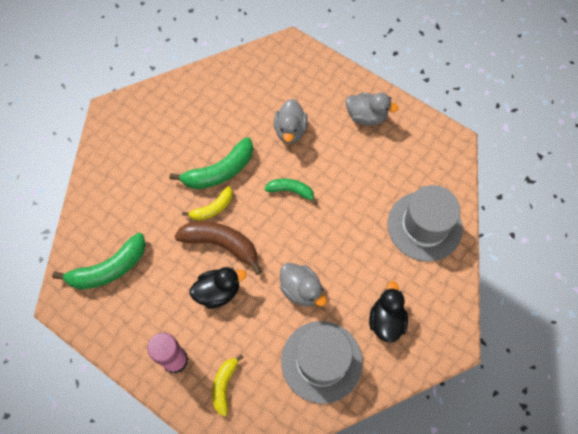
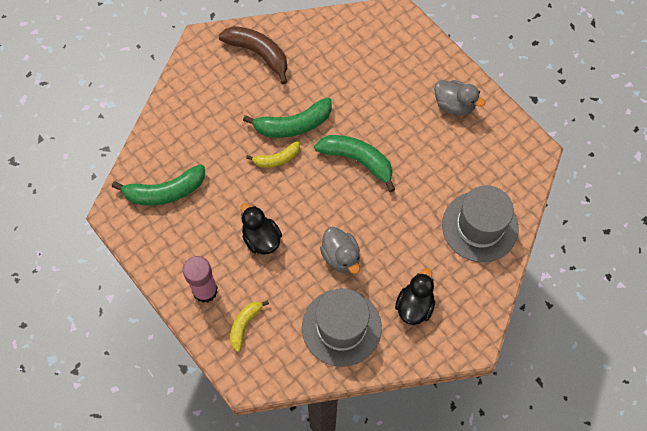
camera: 15 degrees right, 0 degrees up
(218, 292) = (261, 239): black duck -> black duck turned 120 degrees counterclockwise
(221, 244) = (276, 195): brown banana -> brown banana (258, 54)
(290, 130) = (373, 101): grey duck -> none
(291, 191) = (358, 161): green banana -> green banana, size x1.66

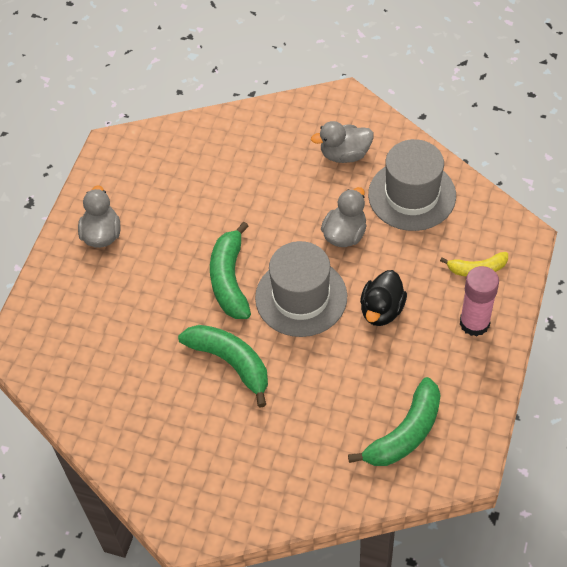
camera: 120 degrees left, 10 degrees down
(165, 192) = (405, 433): green banana -> green banana turned 90 degrees clockwise
(258, 54) = (162, 456): brown banana -> none
(277, 159) = (283, 352): yellow banana -> none
(414, 306) = (345, 154): black duck -> grey duck
(480, 226) = (226, 148): grey hat -> grey hat (301, 297)

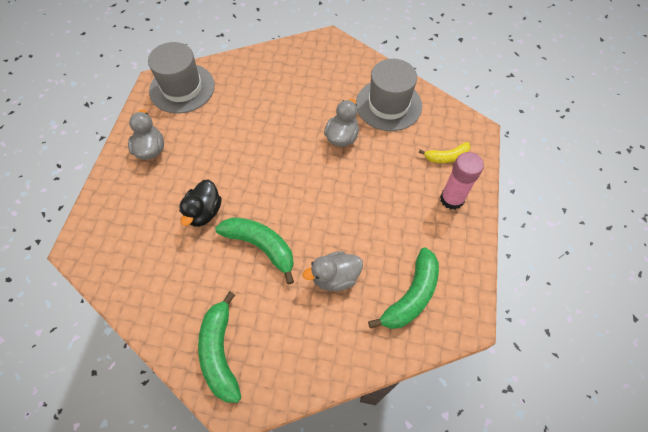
camera: 10 degrees left, 5 degrees up
(230, 280) = (255, 178): green banana -> green banana (220, 352)
(301, 297) = (313, 188): grey hat -> grey hat (182, 88)
(345, 154) = (334, 78): grey duck -> grey duck (335, 277)
(382, 310) = (378, 194): black duck -> black duck (204, 212)

